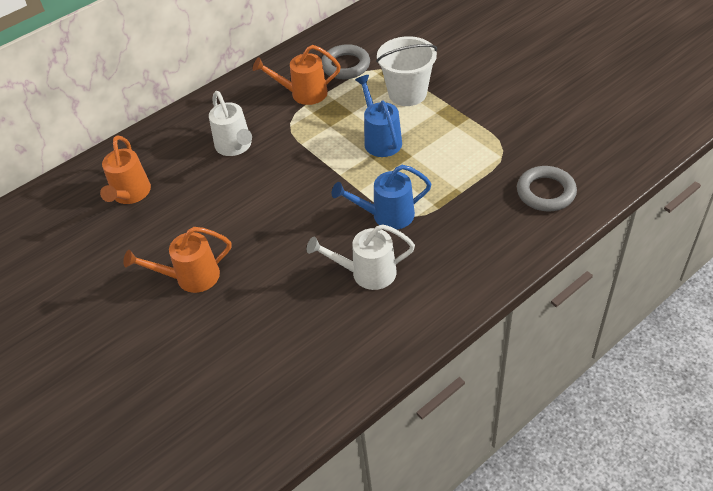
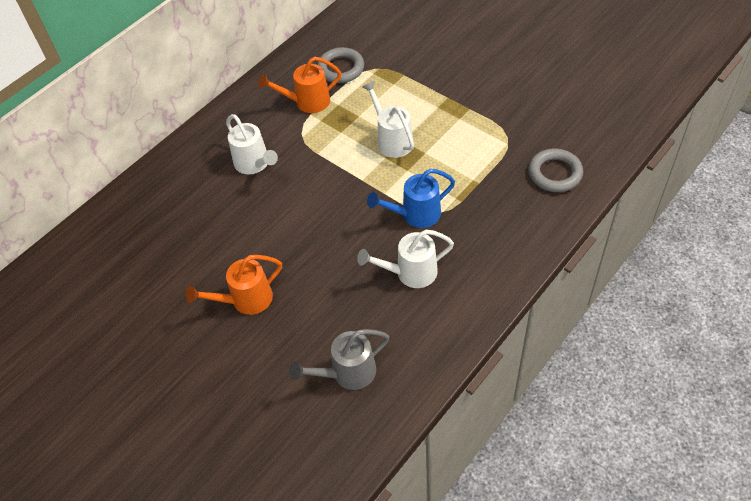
camera: 10 degrees left, 5 degrees up
(130, 195) = (164, 226): orange watering can -> none
(275, 366) = (347, 373): none -> grey watering can
(380, 139) = (392, 140): blue watering can -> white watering can
(407, 93) = (406, 91): white bucket -> none

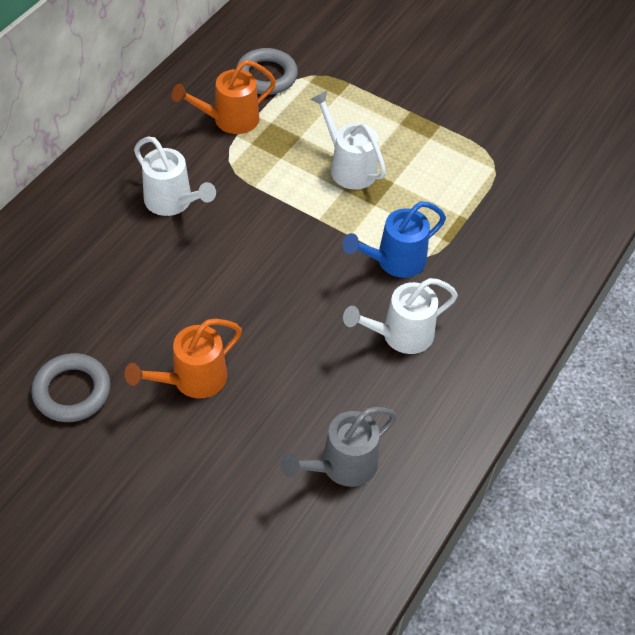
camera: 15 degrees left, 0 degrees up
(555, 173) = (558, 204): grey ring -> grey ring (72, 391)

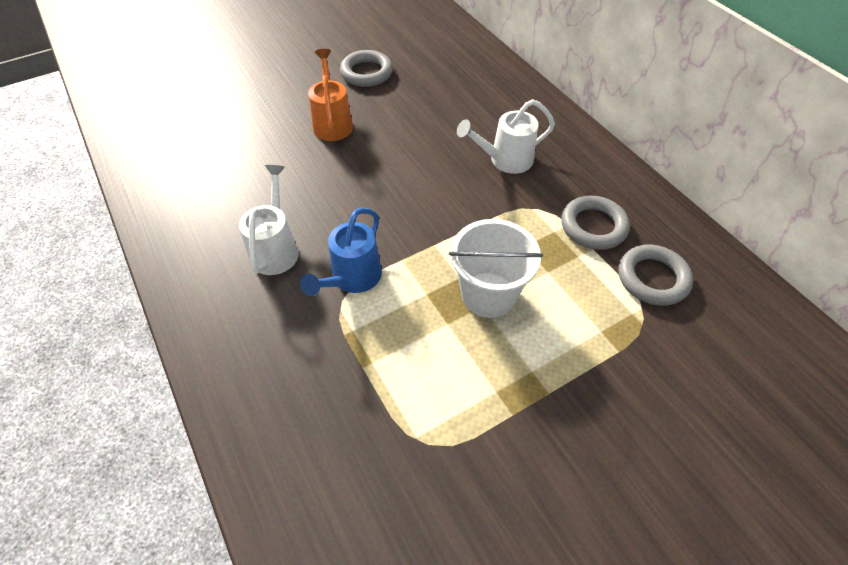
camera: 120 degrees right, 0 degrees up
(229, 120) = (593, 226): orange watering can -> grey ring
(341, 466) = (205, 169): grey watering can -> none
(348, 166) = (488, 294): white watering can -> white bucket
(394, 261) = (352, 279): blue watering can -> blue watering can turned 150 degrees counterclockwise

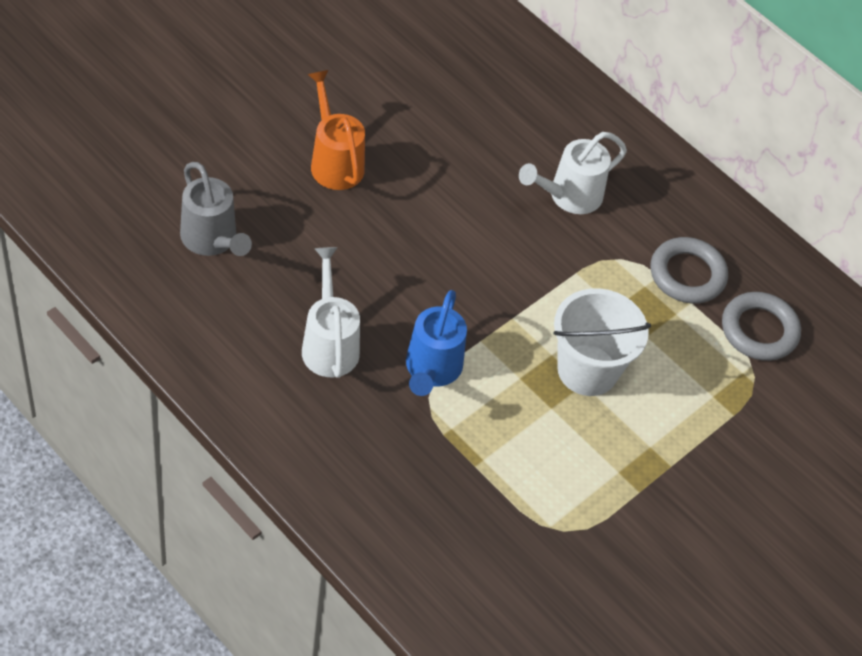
camera: 20 degrees left, 0 degrees up
(220, 166) = (212, 241): none -> grey watering can
(366, 73) = (353, 76): grey ring -> none

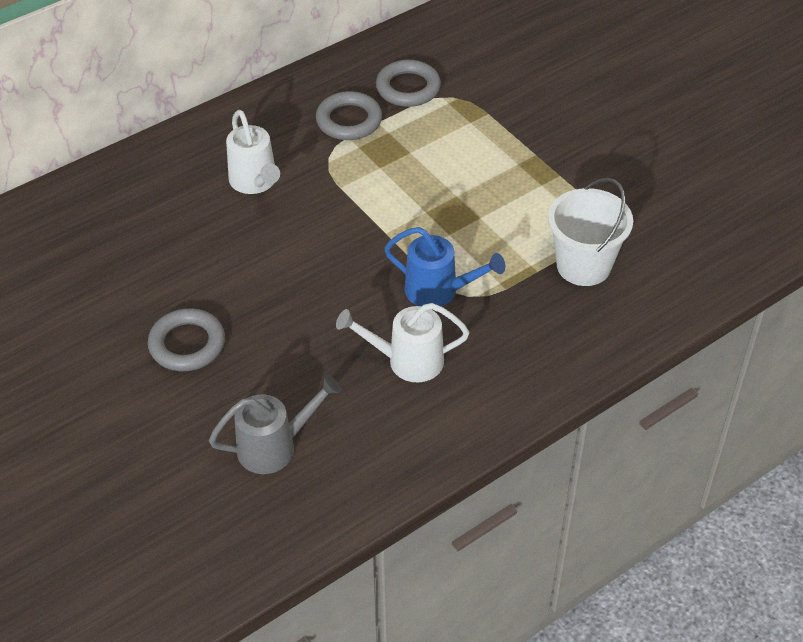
camera: 75 degrees left, 5 degrees down
(334, 161) = (187, 344): orange watering can -> grey ring
(587, 370) = (442, 192): white bucket -> white bucket (583, 265)

